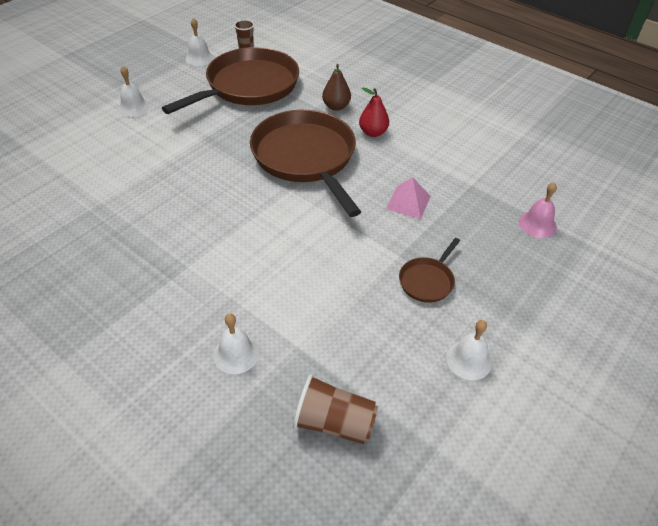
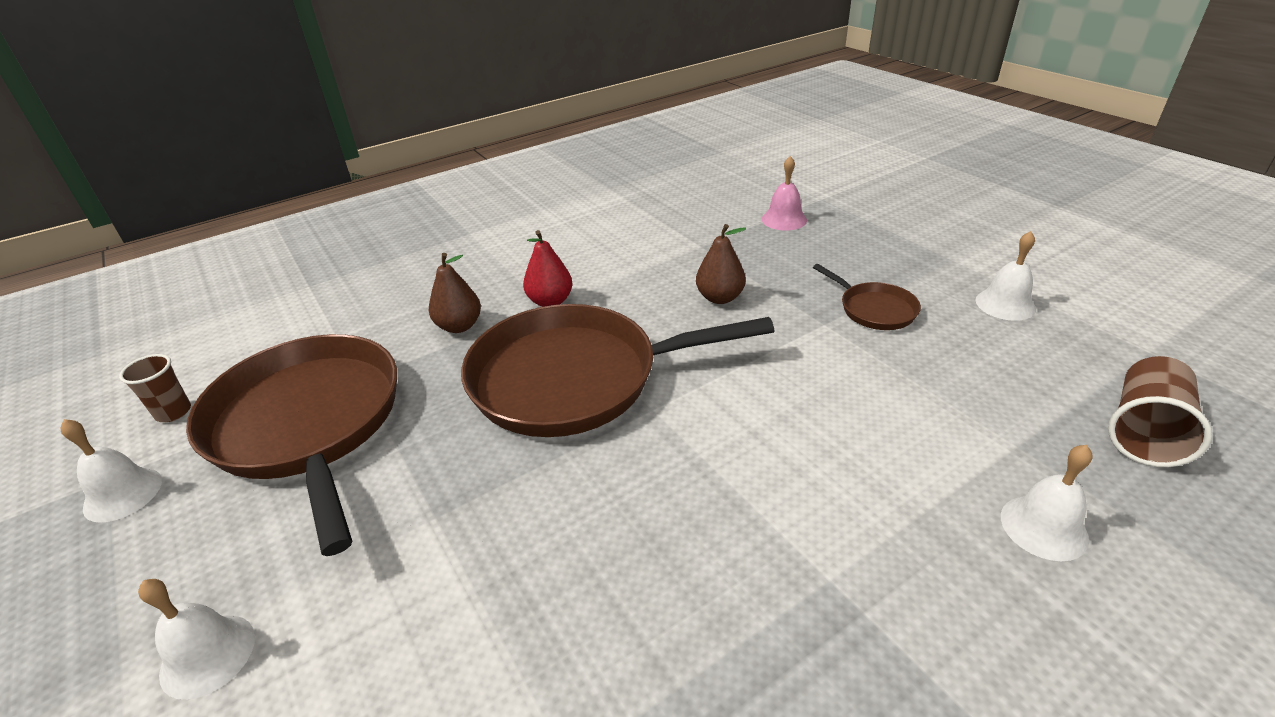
camera: 70 degrees left, 10 degrees down
(408, 202) = (720, 298): pink pyramid -> brown pear

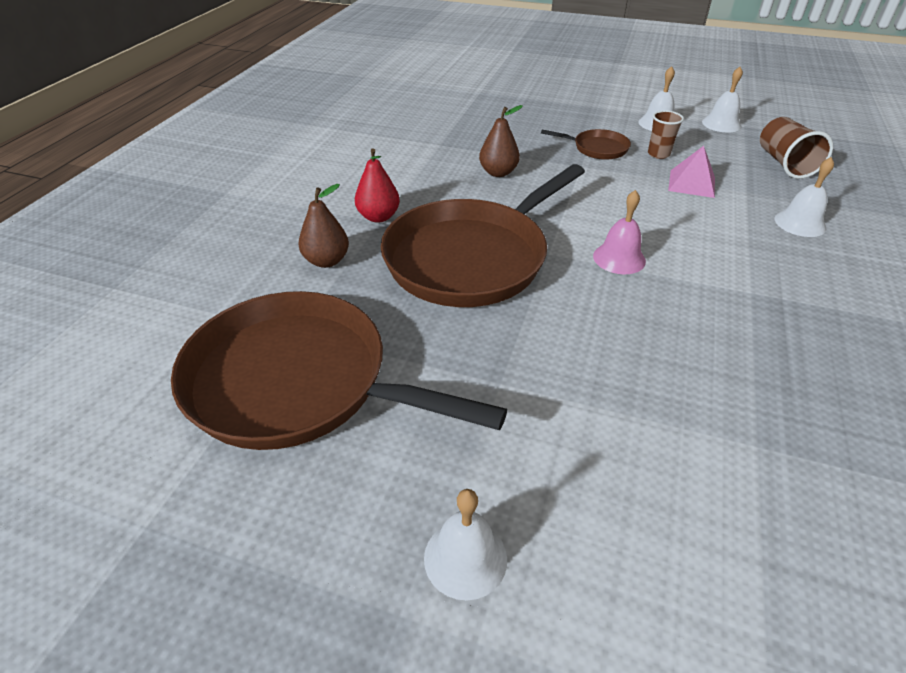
camera: 40 degrees left, 5 degrees up
(123, 494) = (187, 525): white bell -> white bell (721, 124)
(173, 412) = (131, 443): brown cup -> brown cup (658, 154)
(784, 219) = (473, 111): pink bell -> pink bell (619, 258)
(945, 401) = (692, 183): none -> pink pyramid

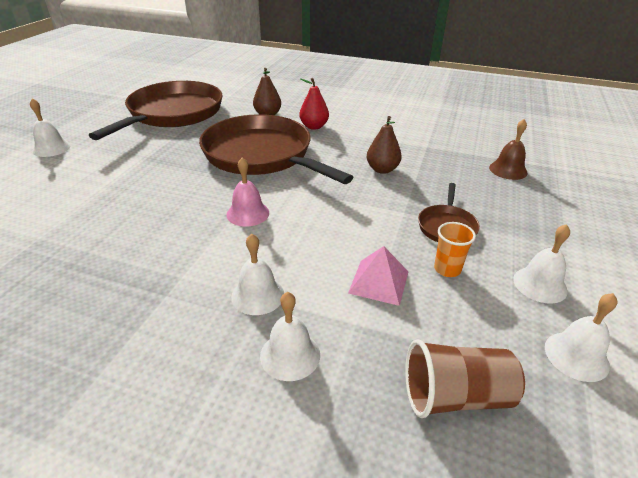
camera: 90 degrees right, 5 degrees down
(488, 111) = (508, 170): none -> brown bell
(658, 154) = (447, 269): brown cup -> orange cup
(746, 242) = (257, 295): none -> white bell

